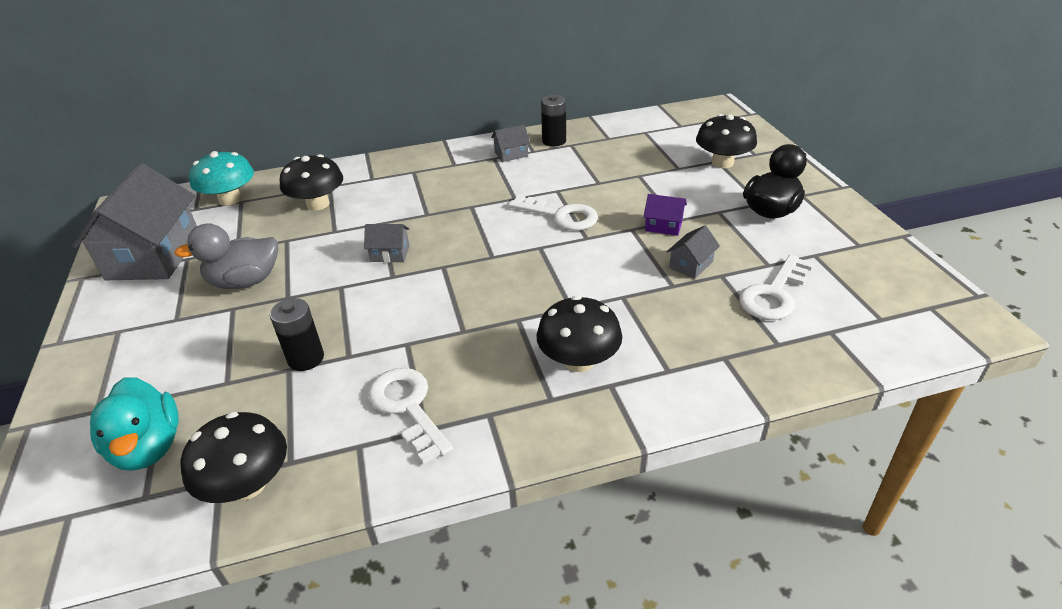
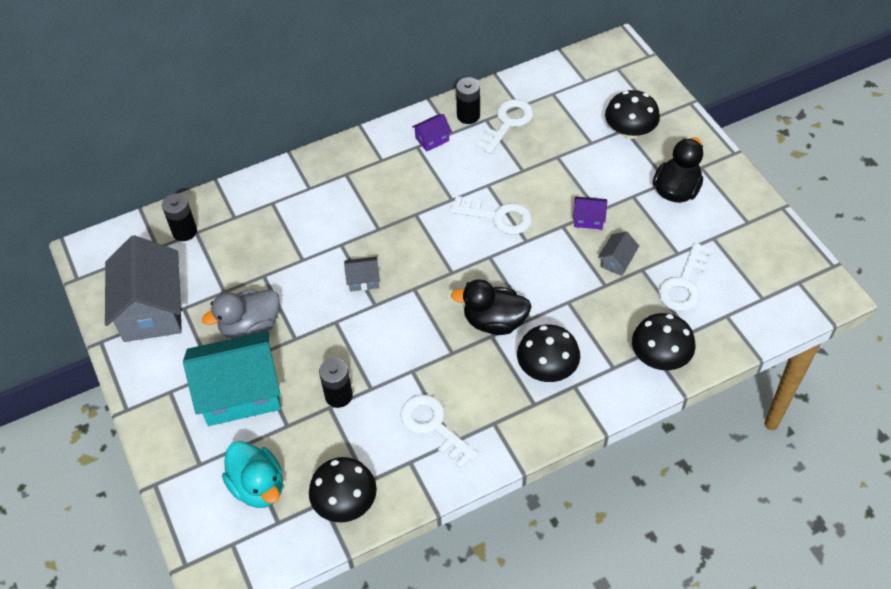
camera: 10 degrees left, 15 degrees up
(194, 341) = (240, 392): none -> turquoise house
(230, 199) = (184, 231): turquoise mushroom -> black battery
(318, 204) = (272, 228): black mushroom -> black mushroom (660, 357)
(511, 154) = (432, 139): grey house -> purple house
(526, 306) = (494, 322): none -> black duck
(592, 148) = (507, 123): none -> white key

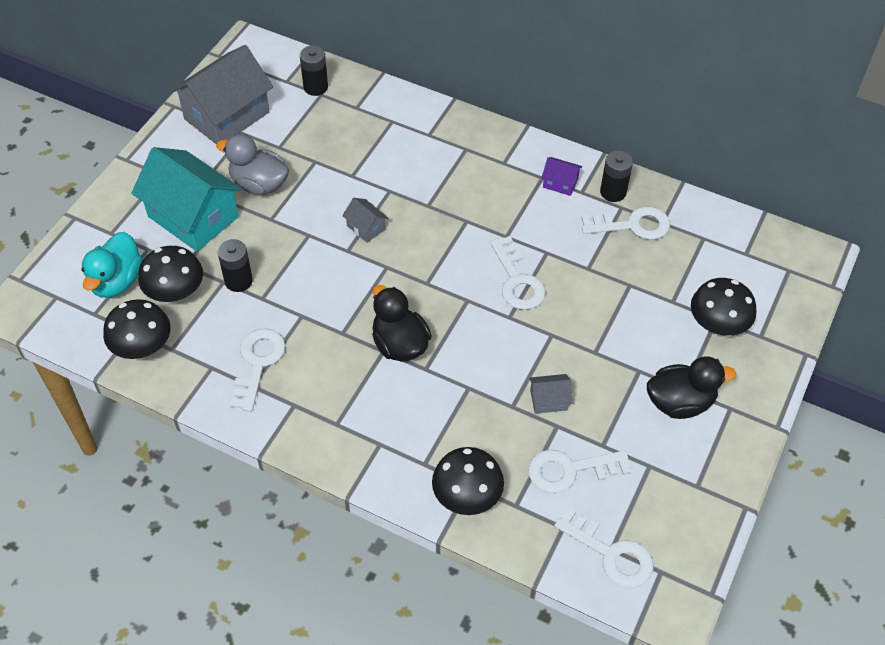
camera: 50 degrees right, 0 degrees up
(547, 368) = (382, 412): black mushroom -> black mushroom (175, 291)
(588, 219) = (578, 350): purple house -> none
(766, 301) = (611, 554): none -> white key

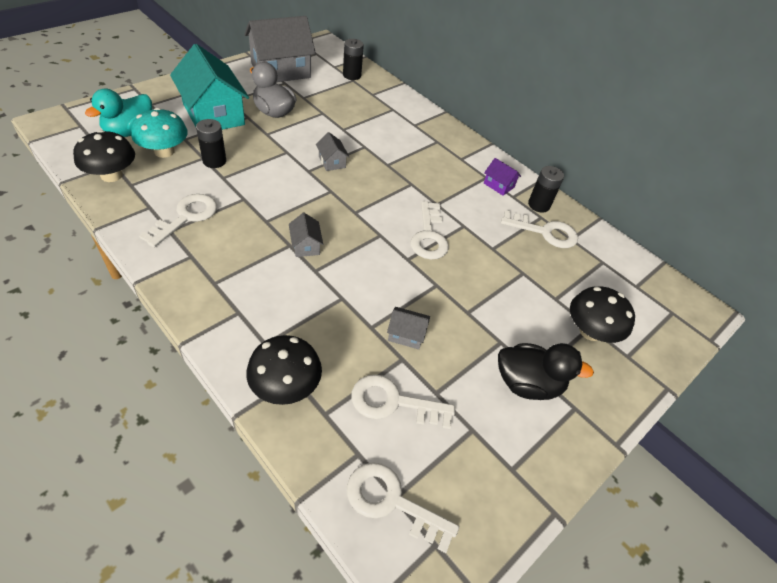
camera: 15 degrees right, 5 degrees down
(175, 291) = (164, 151): black mushroom -> turquoise mushroom
(400, 344) = (306, 245): black duck -> grey house
(611, 554) = (392, 502): white key -> white key turned 150 degrees clockwise

